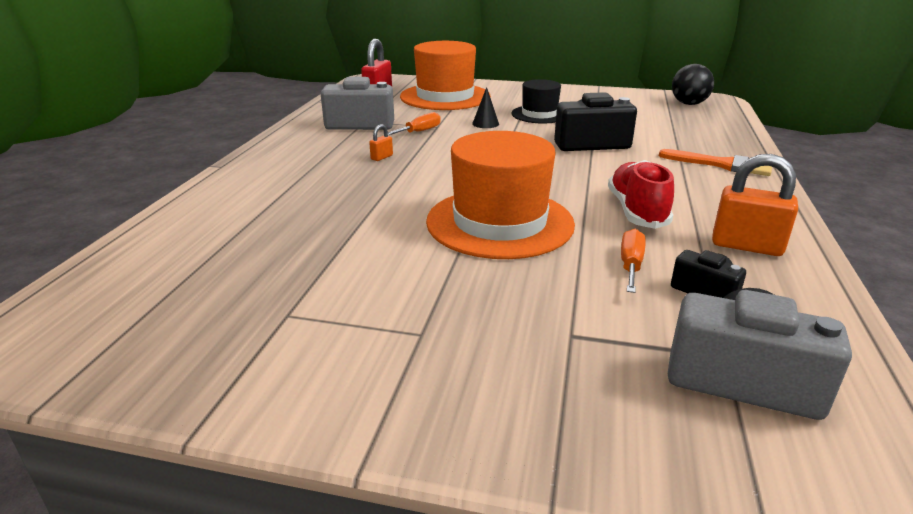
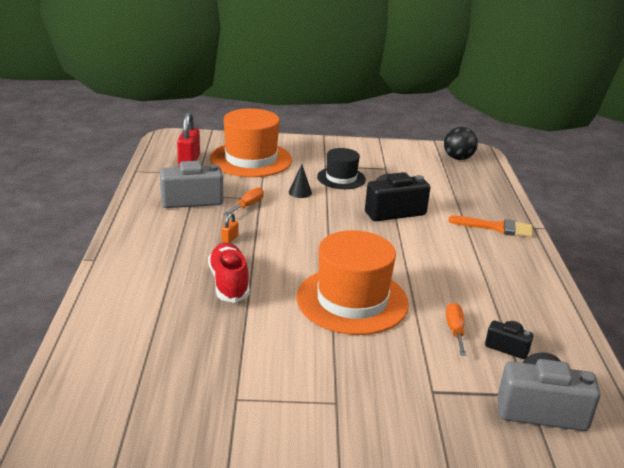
camera: 15 degrees left, 0 degrees up
(637, 211) = (446, 280): red shoe -> red shoe (229, 283)
(746, 246) = (526, 306): orange padlock -> none

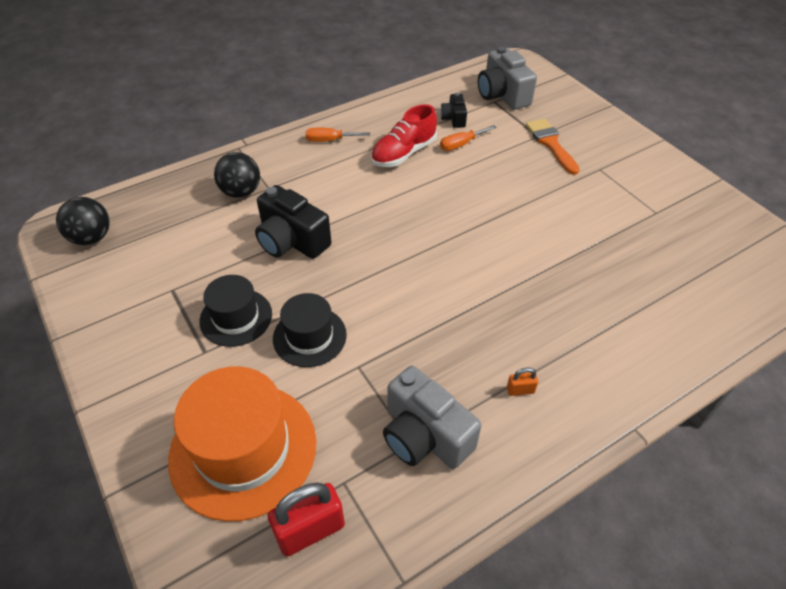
camera: 120 degrees left, 20 degrees up
(229, 283) = (546, 291): red shoe -> red shoe (403, 153)
(230, 239) = (474, 337): orange padlock -> orange padlock (520, 390)
(248, 206) = (388, 366): orange screwdriver -> orange screwdriver (329, 140)
(300, 192) = (309, 336): black cone -> black hat
(352, 300) = (482, 206): orange hat -> none
(467, 209) = (241, 192): none -> black ball
(496, 227) = (267, 165): orange brush -> orange brush (551, 144)

